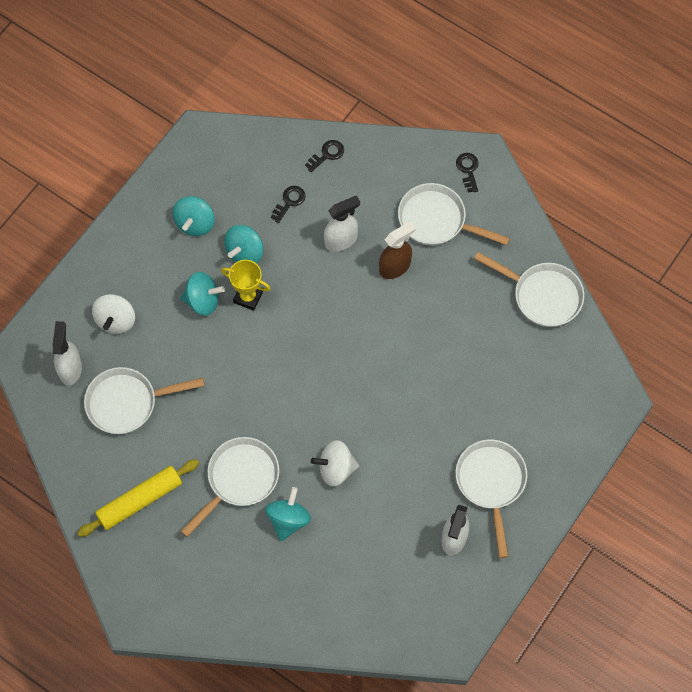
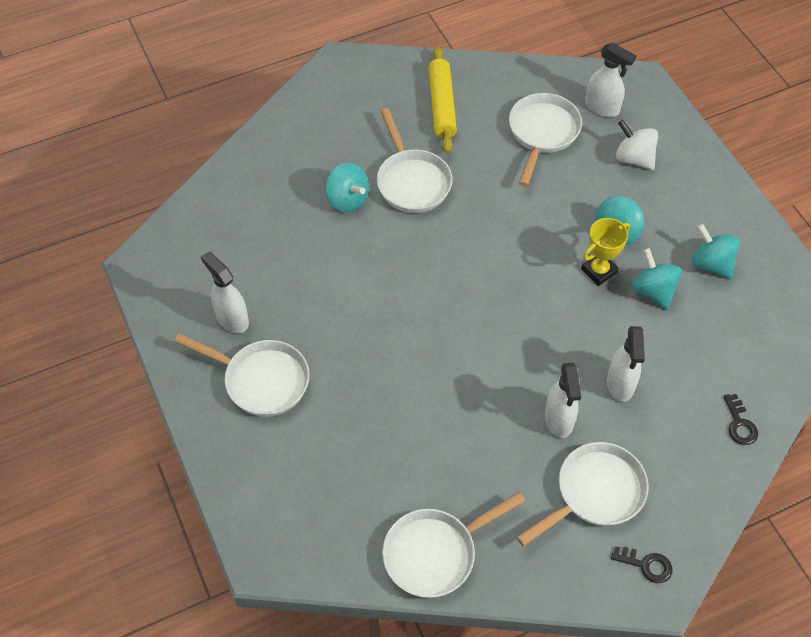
camera: 120 degrees right, 10 degrees down
(289, 202) = (695, 359): black key -> none
(336, 469) = (370, 258): white spinning top -> none
(395, 267) = (559, 420): brown spray bottle -> white spray bottle

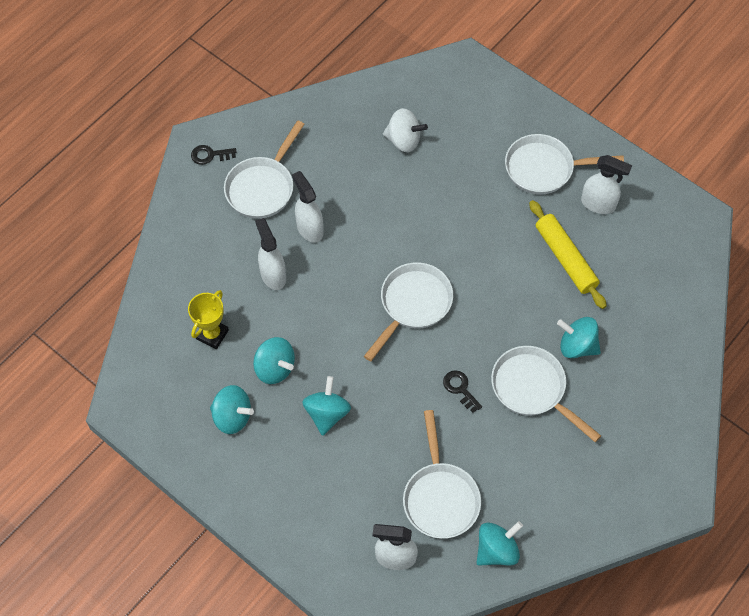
camera: 155 degrees right, 5 degrees up
(435, 553) = (355, 107): white pan -> white pan (413, 304)
(442, 105) = (552, 489): yellow rolling pin -> yellow rolling pin (565, 258)
(514, 83) = (497, 550): none -> turquoise spinning top
(599, 271) = (327, 368): yellow trophy -> yellow trophy (212, 334)
(633, 158) = (341, 505): white spinning top -> white spinning top (404, 140)
(739, 424) = (170, 280): black key -> black key (460, 389)

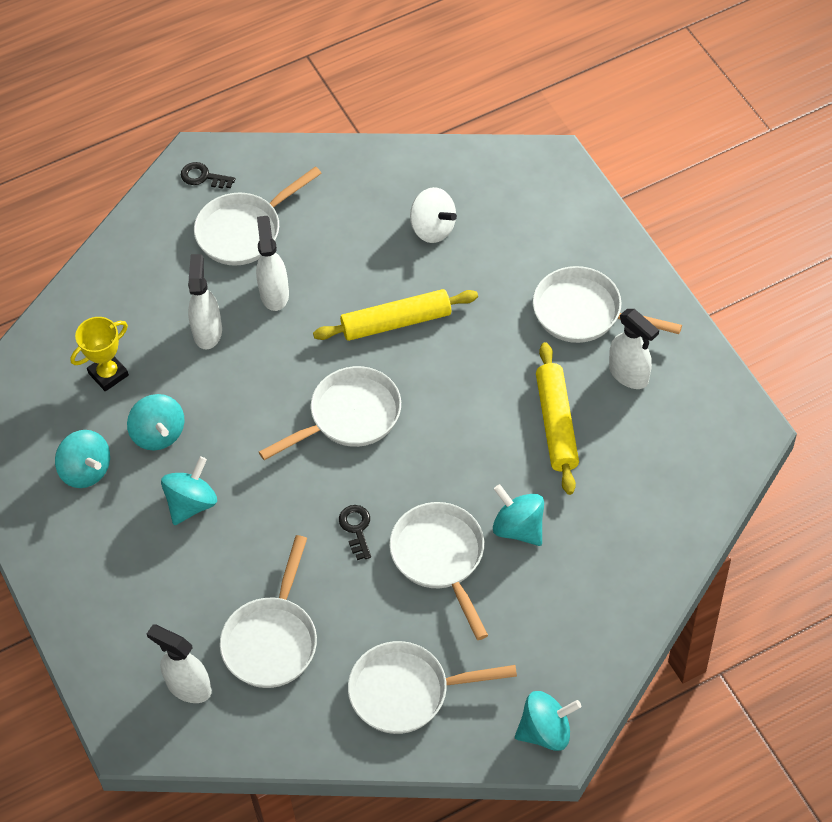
camera: 25 degrees right, 5 degrees down
(412, 220) = (396, 322): none -> yellow rolling pin
(497, 550) = (307, 721): turquoise spinning top -> turquoise spinning top (546, 731)
(558, 499) = (406, 692): none -> white pan

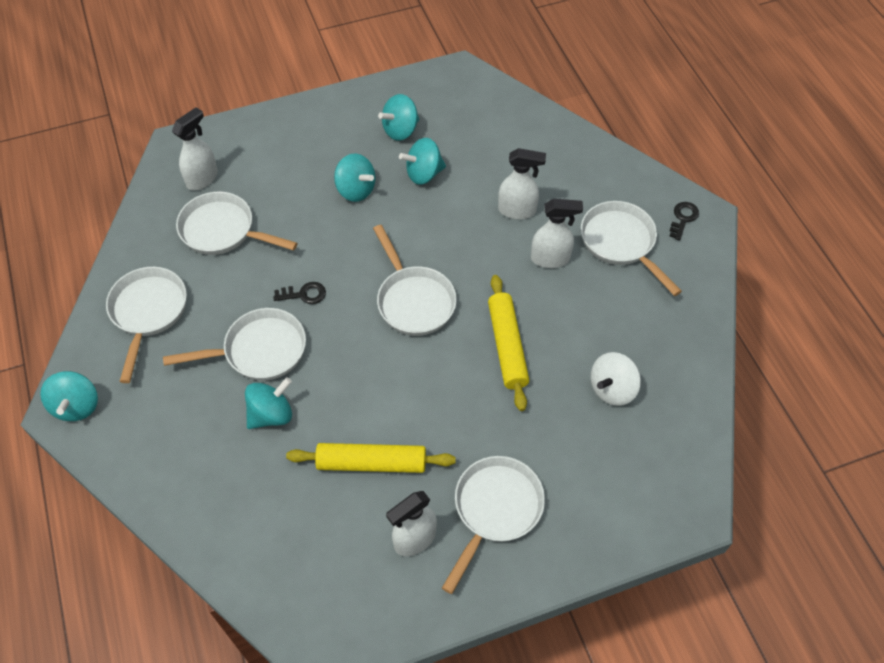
camera: 95 degrees right, 0 degrees up
(108, 374) = (485, 147): yellow trophy -> none

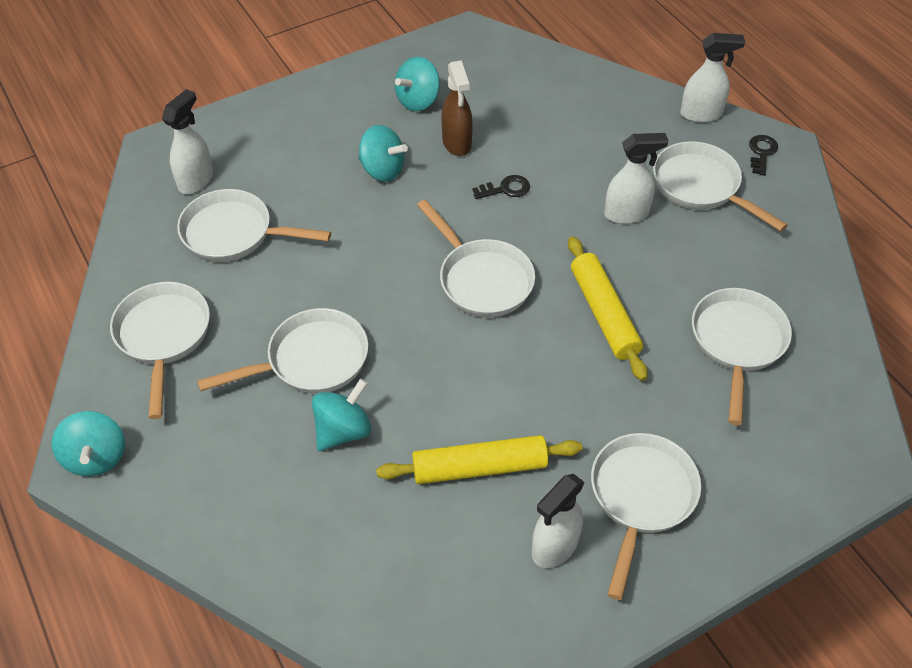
camera: 10 degrees left, 5 degrees down
(304, 294) = (349, 290): black key -> black key (505, 189)
(423, 174) = (457, 143): turquoise spinning top -> brown spray bottle
(517, 210) = (574, 168): white spray bottle -> white spray bottle (701, 114)
(612, 389) = (737, 343): white spinning top -> white pan

